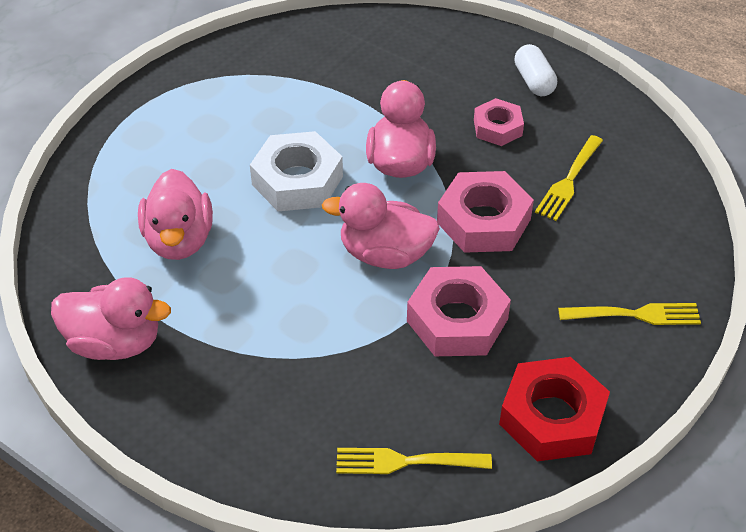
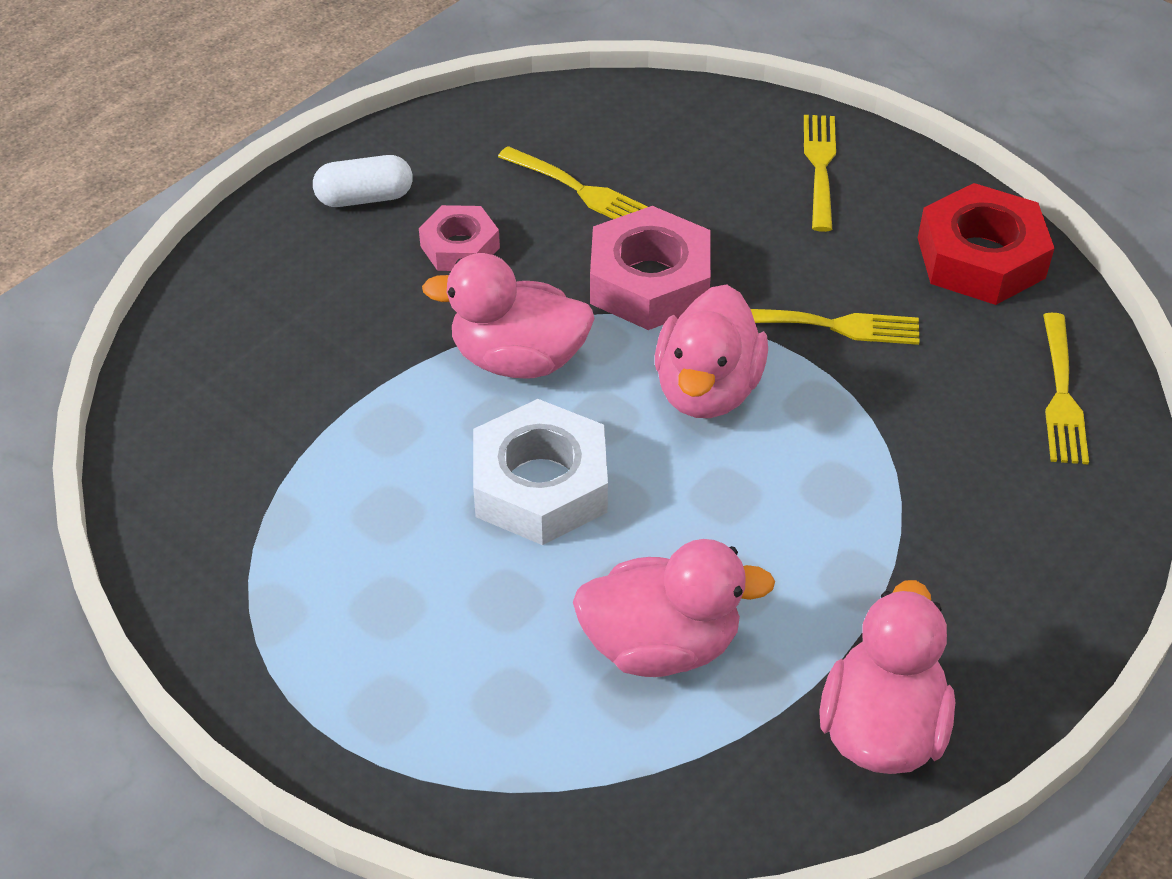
camera: 85 degrees left, 0 degrees up
(457, 320) = (830, 326): pink nut -> yellow fork

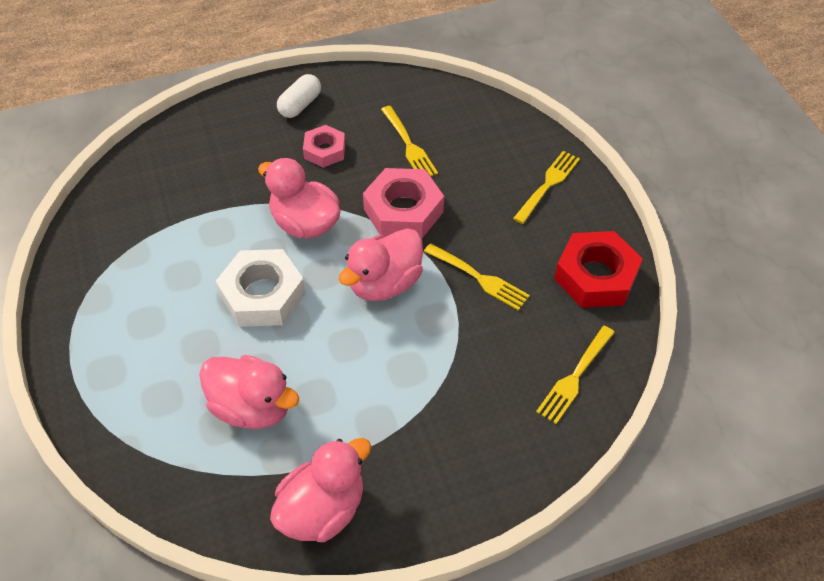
camera: 30 degrees right, 5 degrees up
(365, 198) = (300, 105): white capsule -> white capsule turned 75 degrees counterclockwise

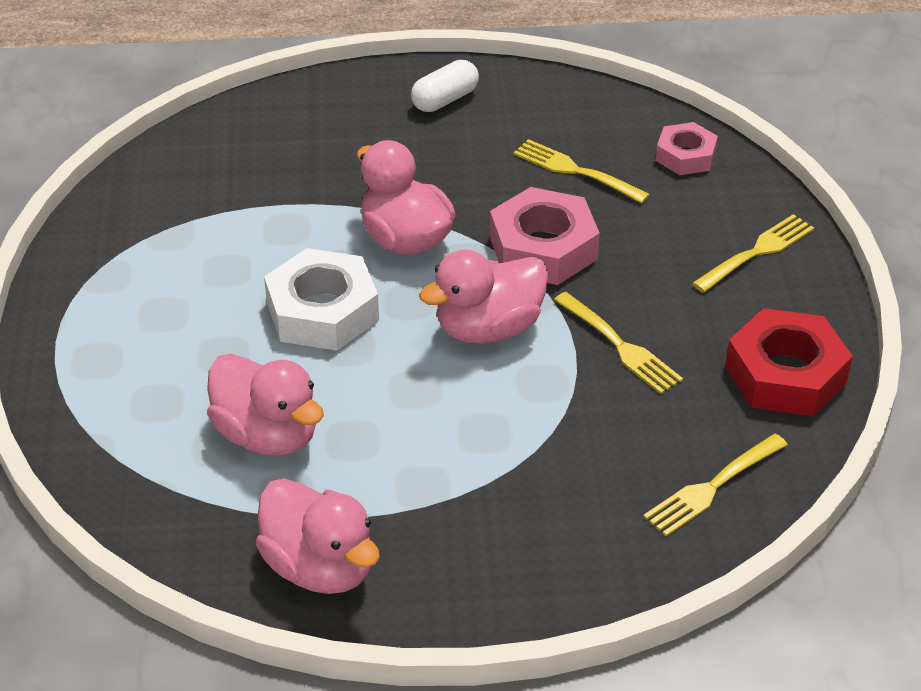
camera: 15 degrees right, 10 degrees down
(322, 509) = (320, 567): pink duck -> pink duck turned 75 degrees clockwise
(324, 150) = (460, 159): pink nut -> pink nut (685, 156)
(408, 145) = (577, 171): yellow fork -> yellow fork turned 135 degrees clockwise

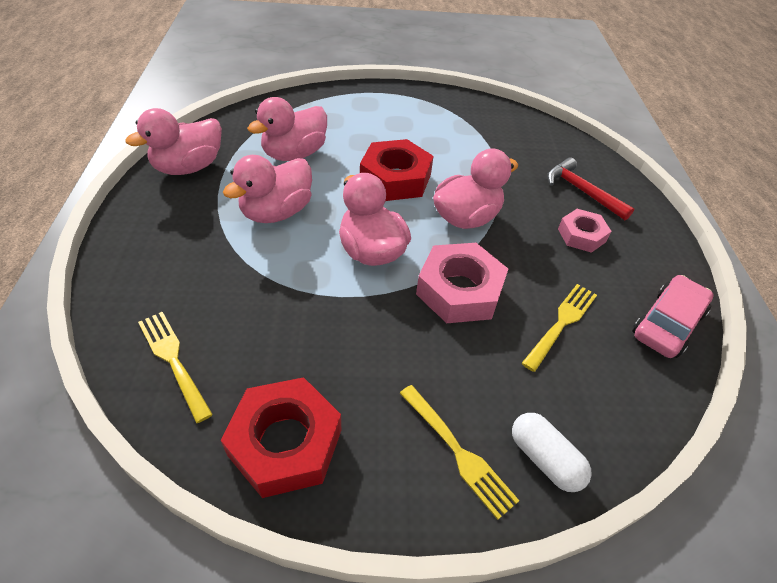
camera: 90 degrees right, 5 degrees up
(322, 311) = (395, 178): white nut -> red nut
(331, 130) = (582, 191): none -> red hammer
(422, 435) = (276, 212): none -> pink duck
(445, 100) = (637, 251): white capsule -> white capsule (544, 459)
(558, 96) = (667, 324): none -> pink car
(619, 345) = (342, 323): yellow fork -> none
(685, 156) = (602, 413): pink nut -> pink nut (581, 235)

